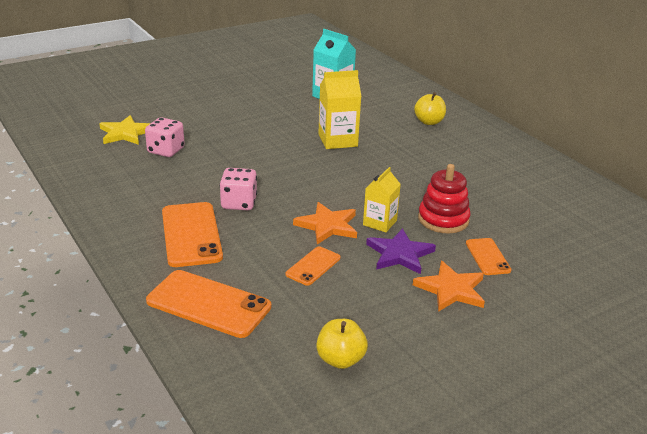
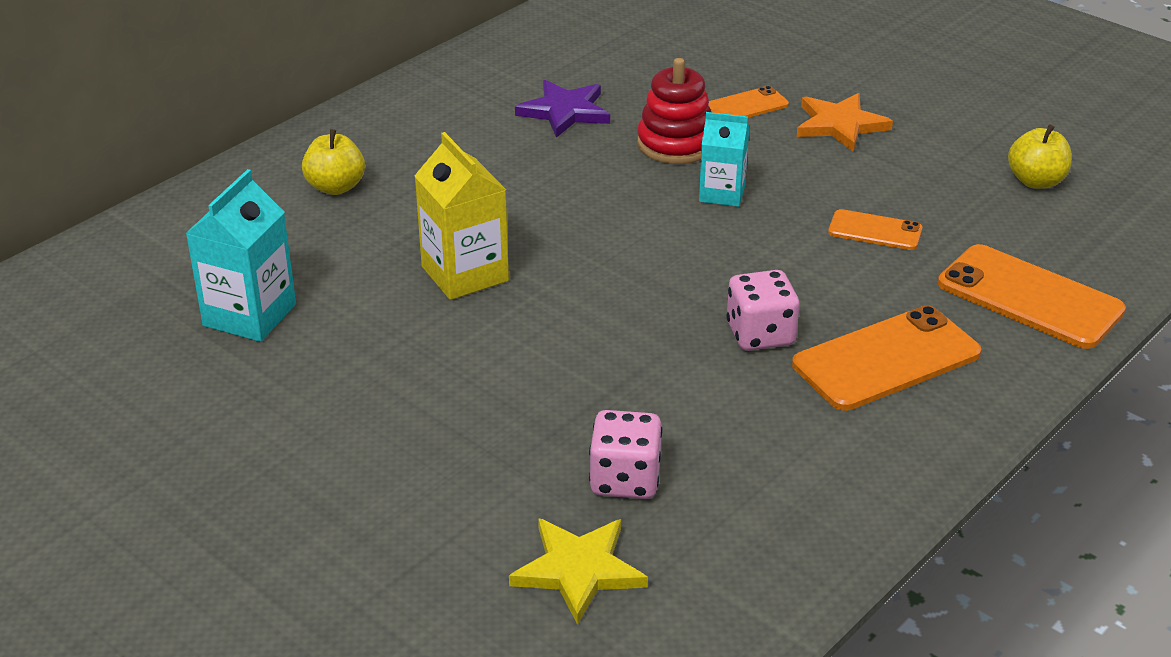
camera: 105 degrees left, 5 degrees up
(208, 304) = (1029, 297): orange phone -> orange phone turned 60 degrees counterclockwise
(327, 226) = (763, 236): orange star -> none
(380, 223) = (722, 193): yellow carton -> turquoise carton
(399, 254) = (791, 168): purple star -> purple star (565, 111)

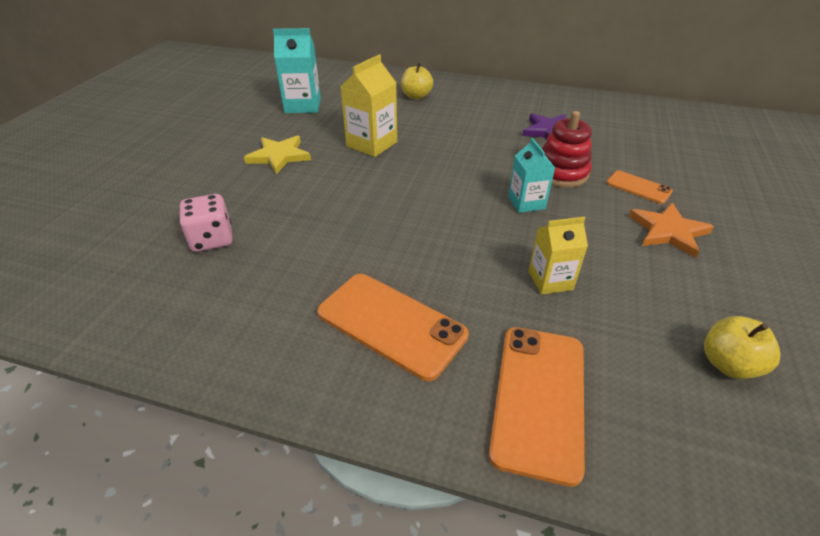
camera: 65 degrees right, 5 degrees up
(578, 570) = (128, 243): yellow star -> yellow star (279, 156)
(760, 334) = (383, 256): pink dice -> none
(875, 231) = (550, 280): orange phone -> yellow carton

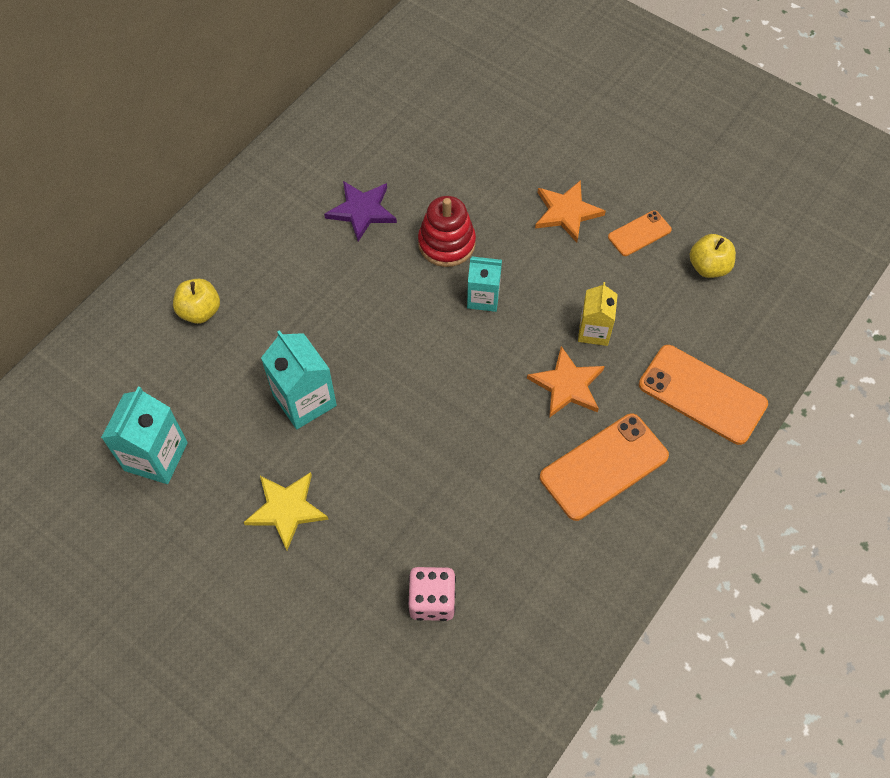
camera: 70 degrees left, 20 degrees up
(371, 144) = (304, 400): yellow carton -> turquoise carton
(472, 275) = (567, 385): none -> orange star
(638, 187) = (496, 194): orange phone -> orange phone (639, 233)

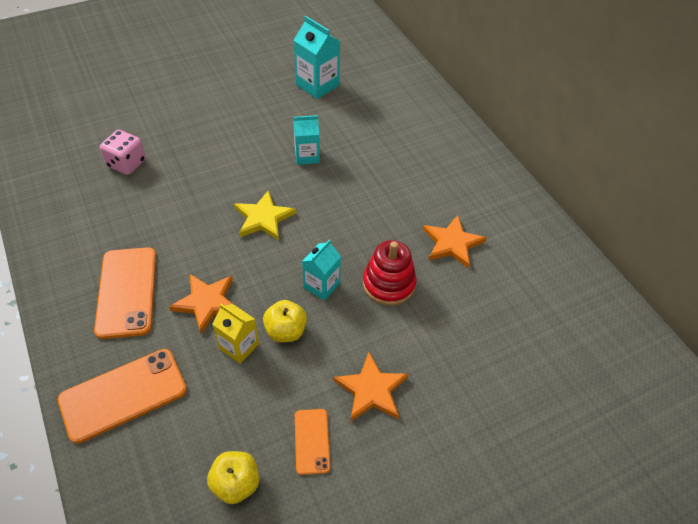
camera: 115 degrees right, 10 degrees down
(200, 311) = (410, 131): yellow apple -> yellow apple (286, 331)
(286, 509) = (239, 124): yellow star -> yellow star (263, 218)
(304, 400) = (307, 156): turquoise carton -> turquoise carton, size x0.66
(362, 211) = (452, 243): purple star -> orange star

